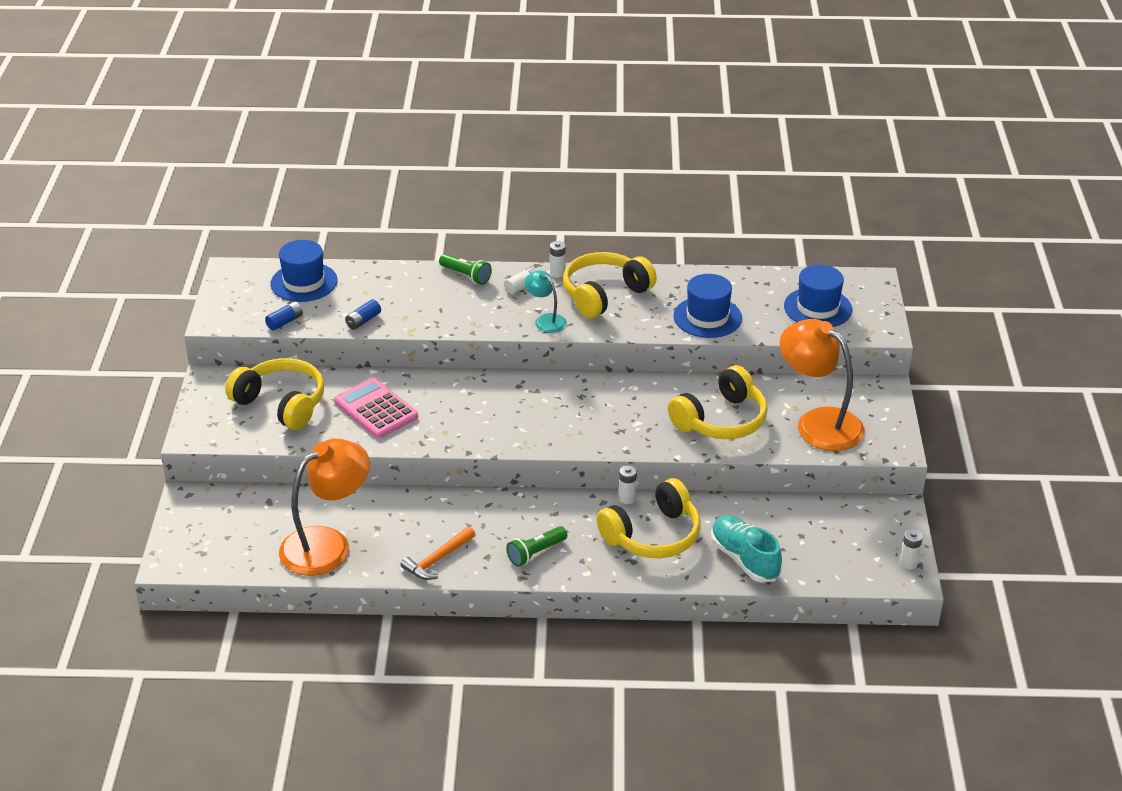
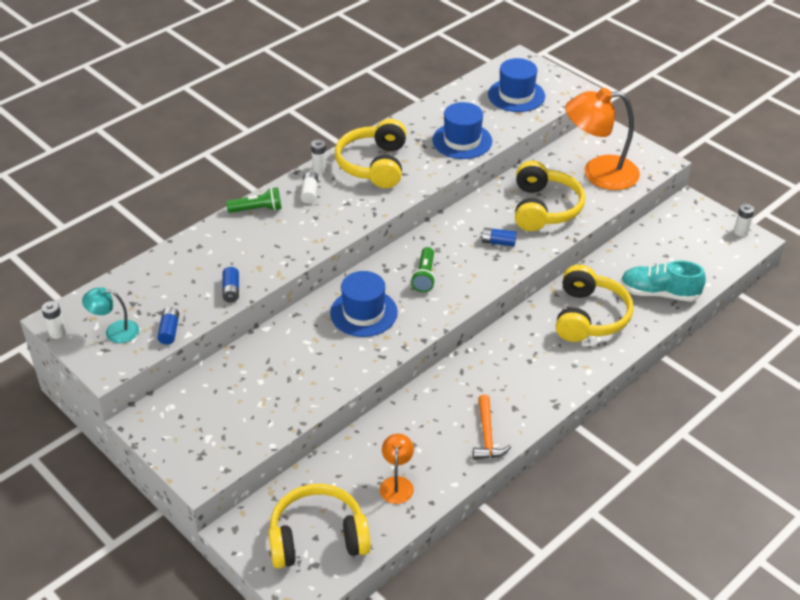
camera: 45 degrees left, 5 degrees up
(281, 403) = (233, 400): yellow headphones -> yellow headphones (318, 537)
(304, 282) = (137, 291): blue hat -> blue hat (363, 313)
(327, 544) = (397, 484): orange lamp -> orange lamp, size x0.49
(376, 409) = (312, 354): pink calculator -> none
(536, 553) = (540, 382): green flashlight -> green flashlight (424, 276)
(546, 320) = (362, 207): turquoise lamp -> turquoise lamp (115, 331)
(627, 498) = (539, 303): white battery -> white battery (57, 333)
(639, 421) = (498, 242): none -> blue battery

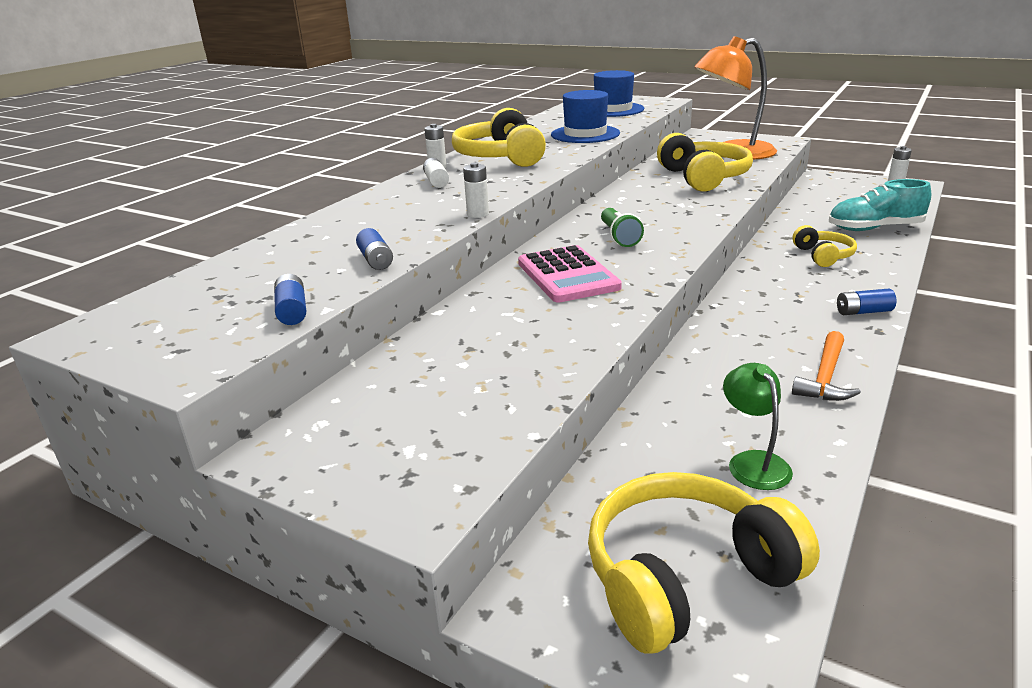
camera: 15 degrees left, 15 degrees down
(57, 333) = (83, 347): white battery -> white battery (478, 214)
(115, 331) = (194, 327): turquoise lamp -> none
(257, 209) = (375, 200): green flashlight -> none
(363, 313) = (567, 275): blue hat -> pink calculator
(397, 484) = (753, 462): orange lamp -> green lamp
(487, 435) = (825, 377): orange hammer -> orange hammer turned 45 degrees clockwise
(498, 242) = (679, 203): blue battery -> blue battery (863, 312)
(589, 316) = (823, 256): yellow headphones -> yellow headphones, size x0.56

